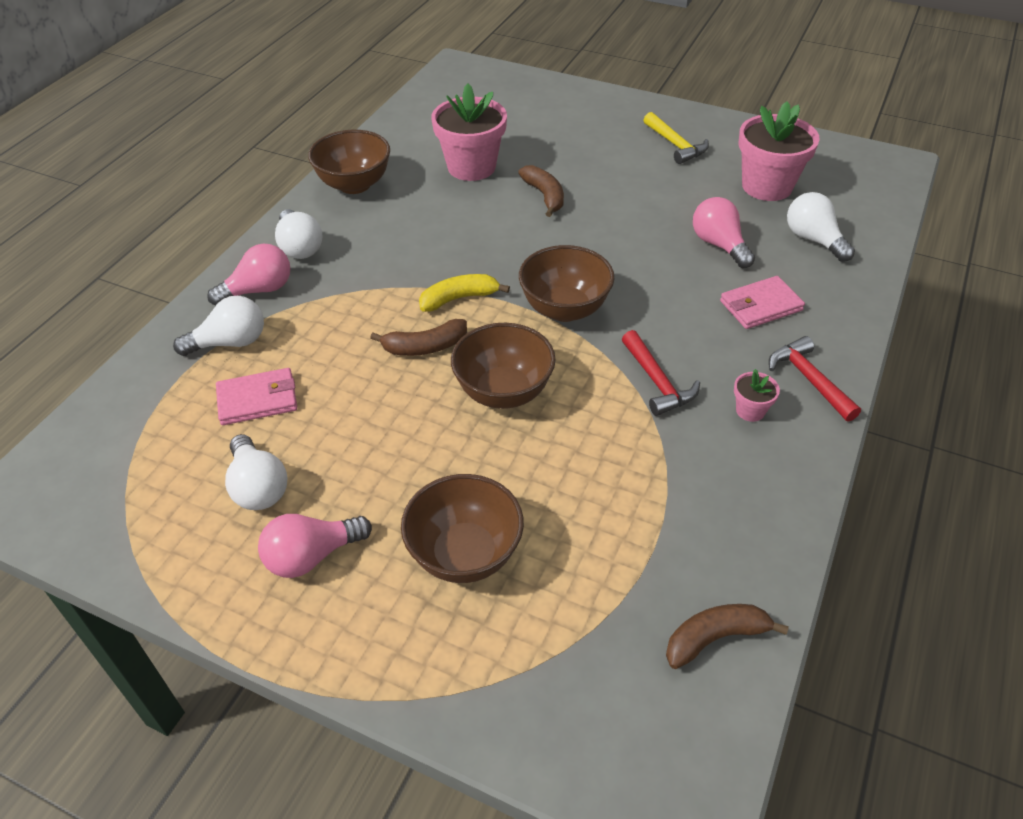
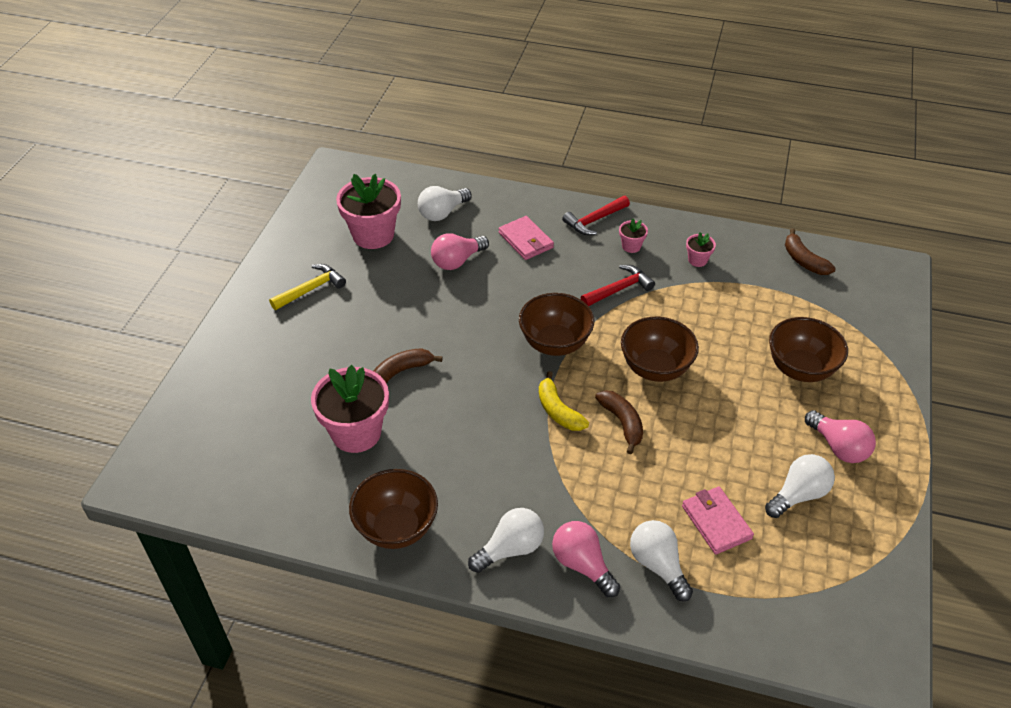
camera: 100 degrees left, 0 degrees up
(717, 483) = (697, 260): none -> pink flower pot

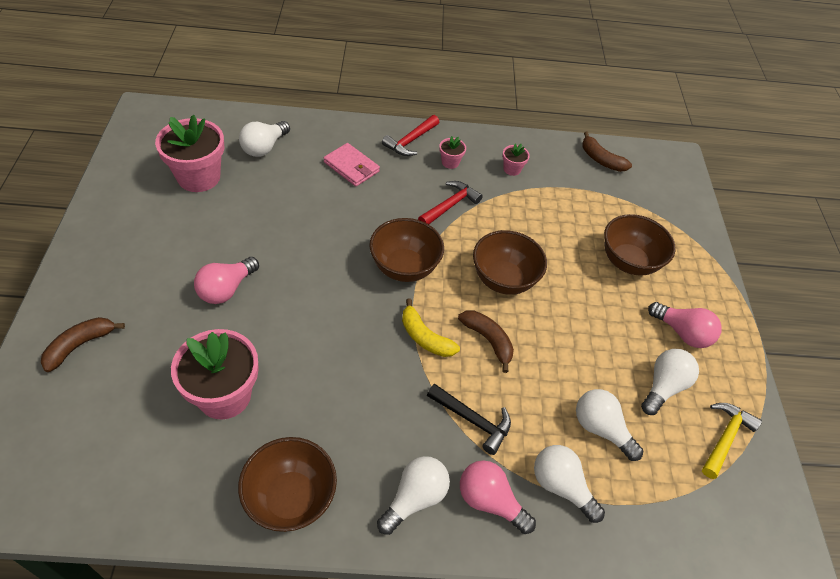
camera: 20 degrees left, 5 degrees up
(311, 289) = (144, 242): yellow hammer -> yellow hammer (725, 437)
(401, 371) = (258, 319): brown banana -> brown banana (80, 345)
(457, 261) = (290, 195): pink light bulb -> pink light bulb (226, 289)
(586, 492) = (473, 420): none -> black hammer
(716, 522) = (601, 429): pink wallet -> white light bulb

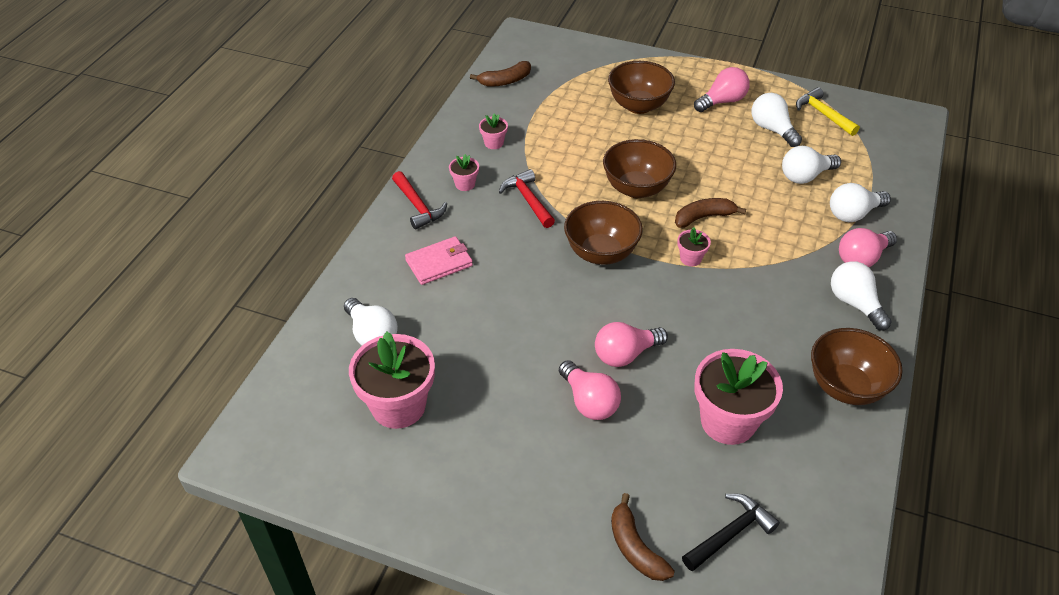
camera: 65 degrees left, 5 degrees down
(286, 305) = (625, 354): none -> pink light bulb
(425, 337) = (690, 258): yellow banana -> pink flower pot
(473, 420) = (785, 249): black hammer -> black hammer (730, 533)

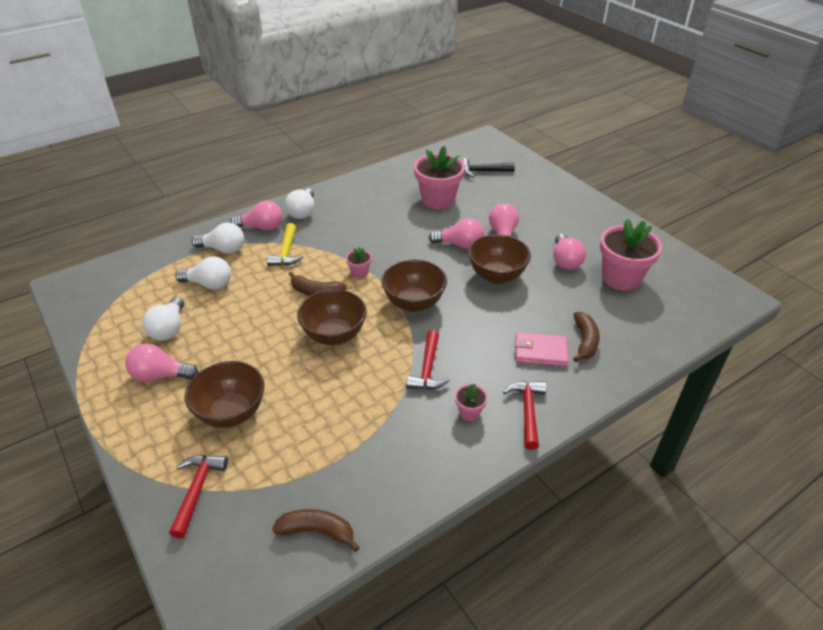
camera: 145 degrees left, 5 degrees down
(372, 334) = (620, 325): white light bulb -> none
(481, 398) = (565, 261): none -> pink light bulb
(494, 143) = (406, 445): pink flower pot -> none
(600, 65) = (197, 490): none -> red hammer
(635, 548) = (530, 183): brown banana -> brown banana (585, 341)
(823, 114) = (113, 321): yellow hammer -> yellow hammer (286, 252)
(846, 387) = (363, 188): brown bowl -> brown bowl (496, 276)

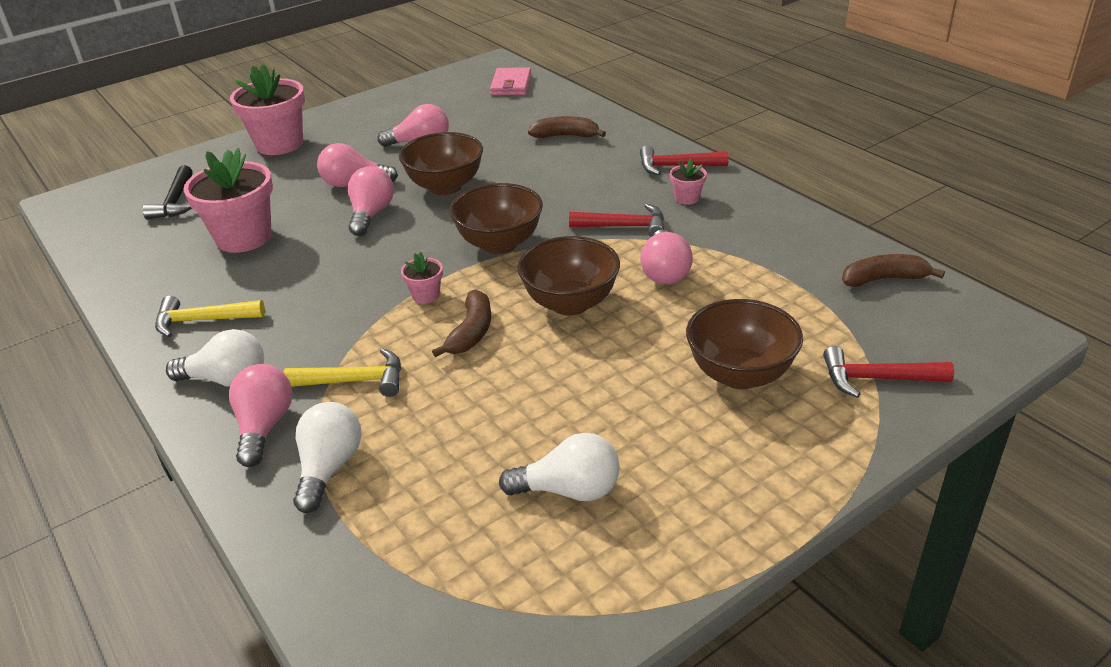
camera: 90 degrees left, 5 degrees down
(160, 375) = (685, 470): pink light bulb -> pink light bulb (664, 272)
(209, 284) = (441, 464): white light bulb -> none
(317, 531) = (883, 279): brown banana -> brown banana turned 75 degrees clockwise
(356, 198) = (202, 321): none -> yellow hammer
(540, 352) = (585, 159): pink wallet -> pink wallet (511, 85)
(621, 278) = (457, 114): pink flower pot -> pink flower pot (279, 144)

